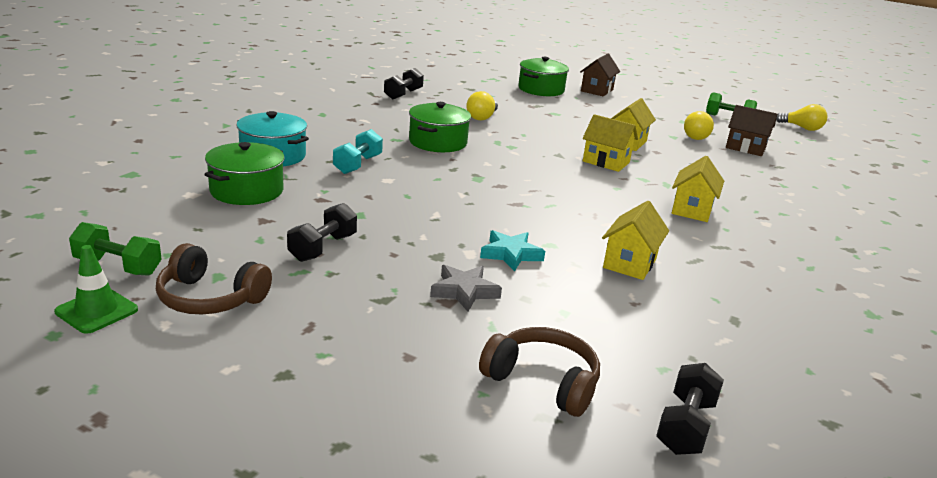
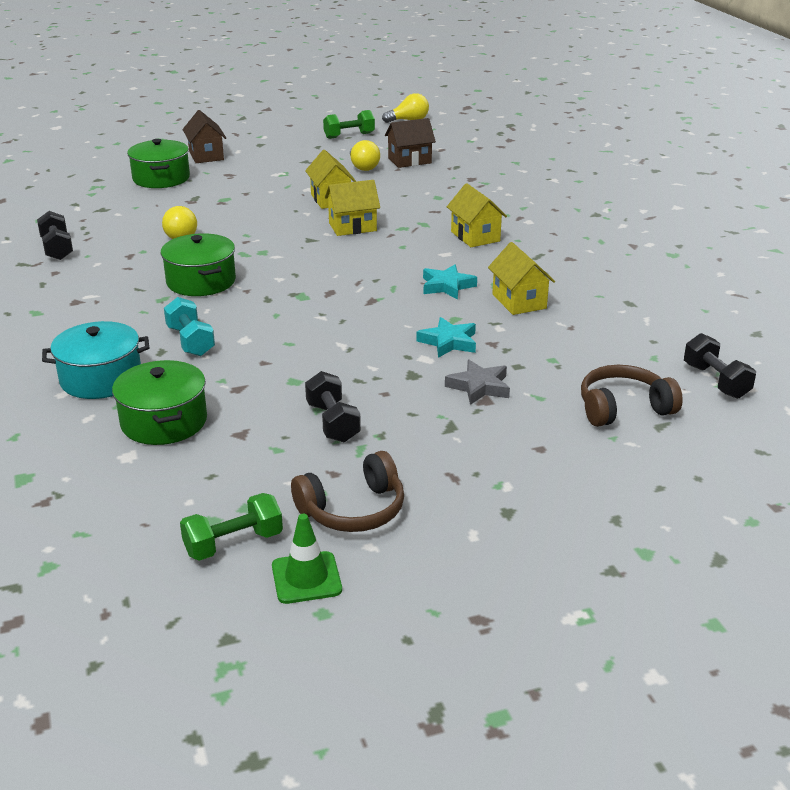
camera: 45 degrees left, 5 degrees up
(593, 224) = (447, 286): none -> turquoise star

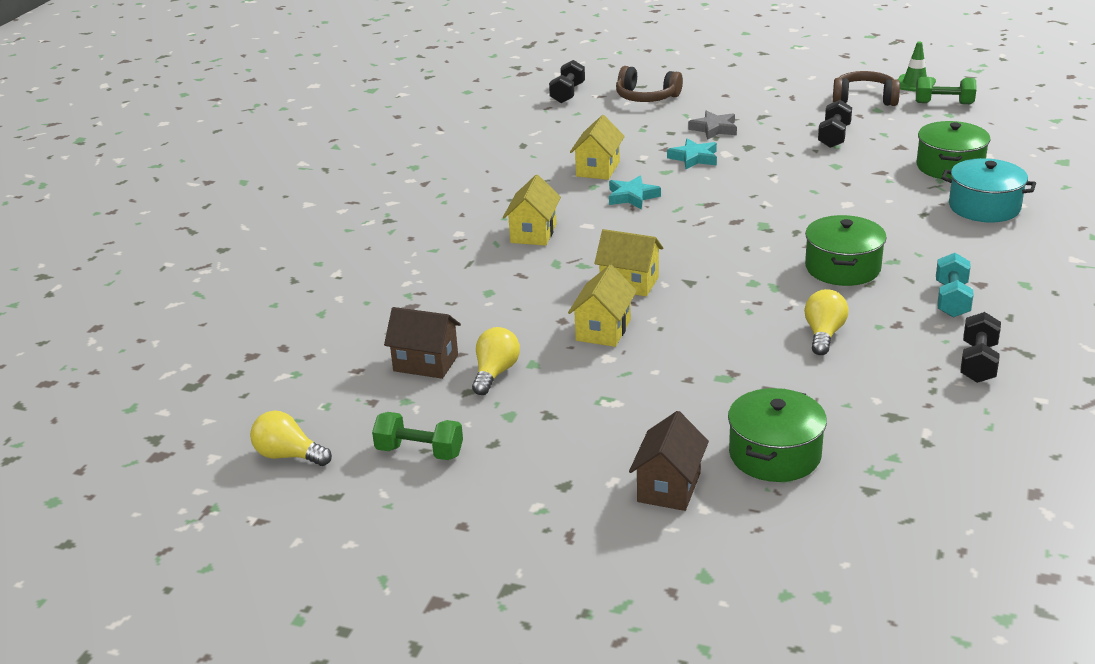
camera: 140 degrees left, 0 degrees up
(190, 341) = (893, 214): turquoise dumbbell -> turquoise dumbbell (951, 300)

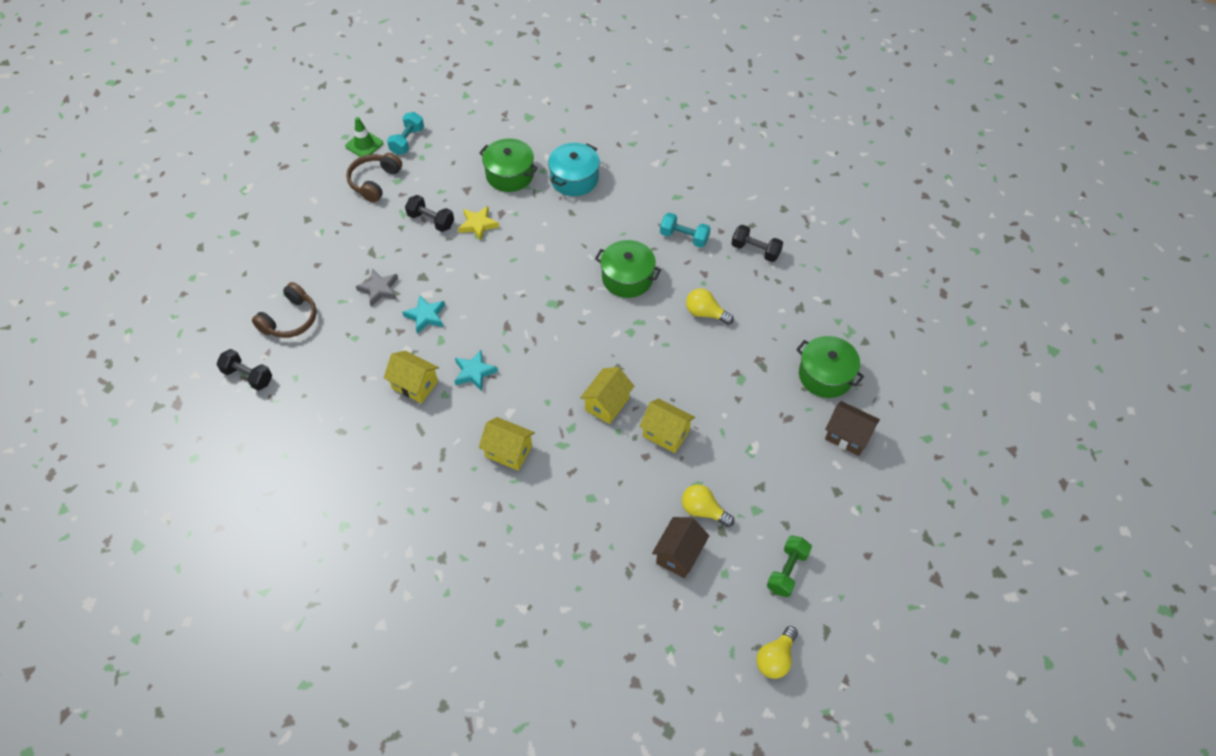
camera: 80 degrees left, 25 degrees up
(851, 162) = (478, 225): none -> yellow star
(944, 103) = (407, 141): green dumbbell -> turquoise dumbbell

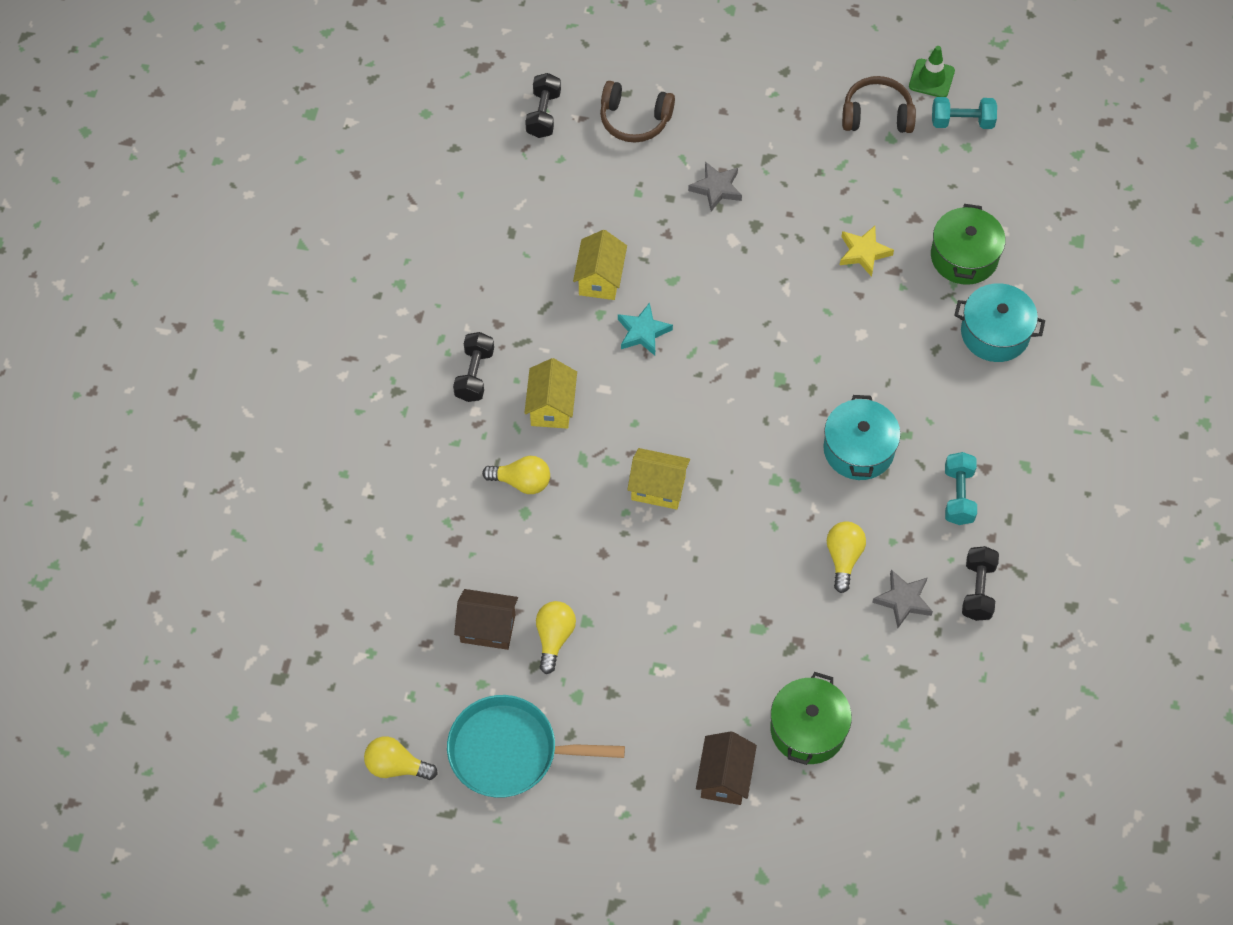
camera: 70 degrees right, 5 degrees up
(426, 316) = (700, 251): turquoise star -> none
(431, 221) = (845, 200): black dumbbell -> black dumbbell (474, 375)
(564, 492) = (522, 482): none -> yellow light bulb
(627, 278) = (858, 449): green pot -> turquoise pot
(666, 433) = (643, 566): yellow house -> none
(748, 291) = (903, 600): none -> grey star
(787, 571) = (509, 751): green dumbbell -> turquoise pan

